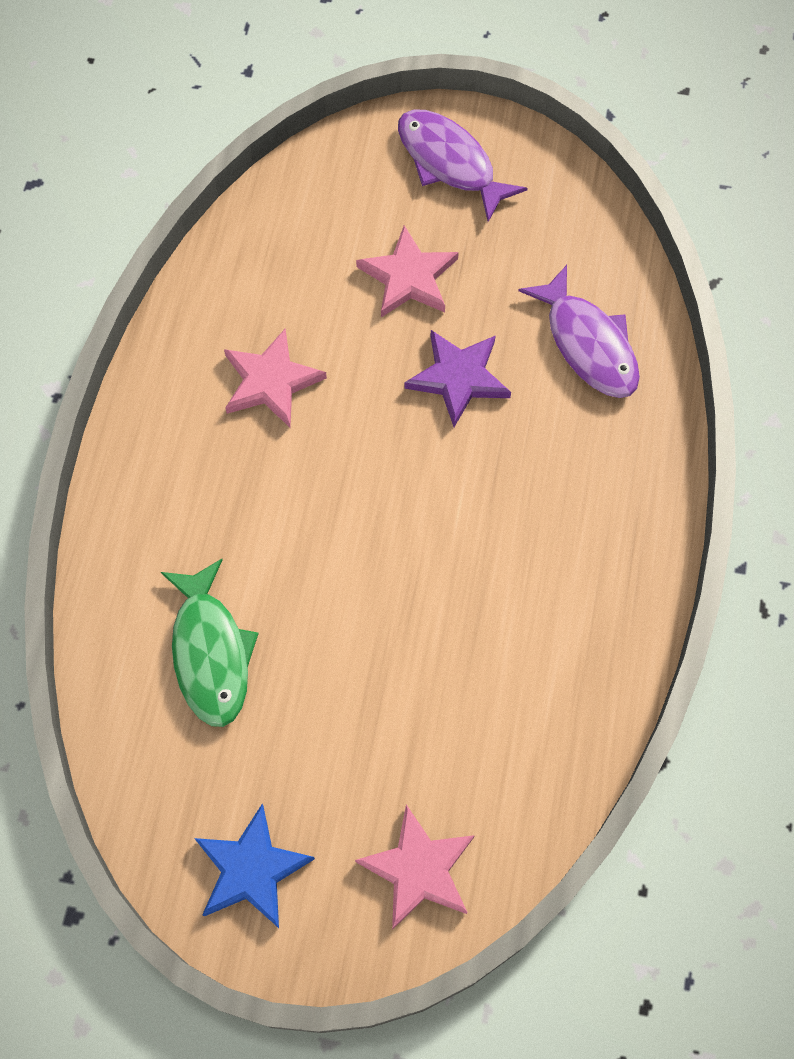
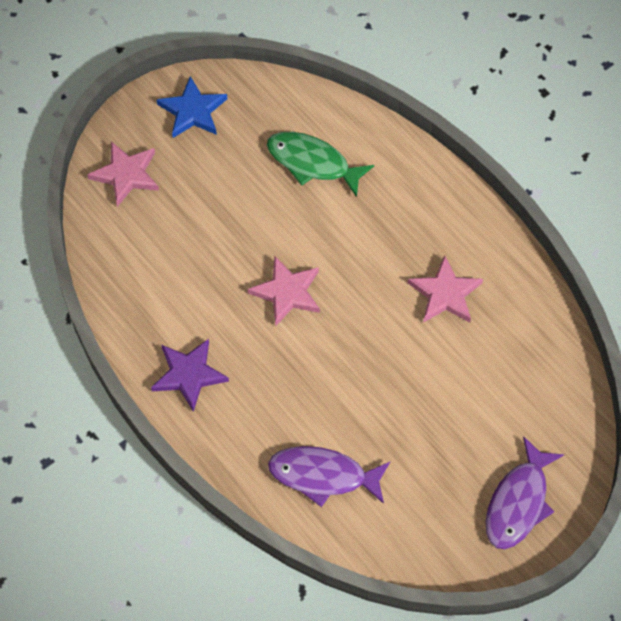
camera: 130 degrees right, 5 degrees down
(408, 277) = (453, 414): pink star -> pink star (287, 292)
(450, 163) = (518, 502): purple fish -> purple fish turned 120 degrees clockwise
(458, 378) = (363, 389): purple star -> purple star (189, 375)

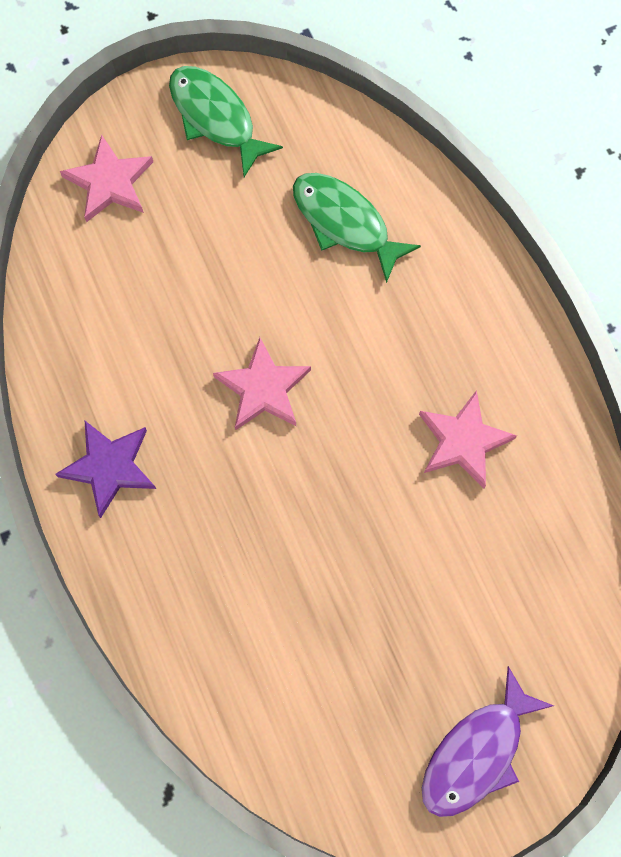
camera: 15 degrees right, 10 degrees up
(192, 111) = (215, 118): blue star -> green fish
(323, 476) = (237, 648): purple fish -> none

